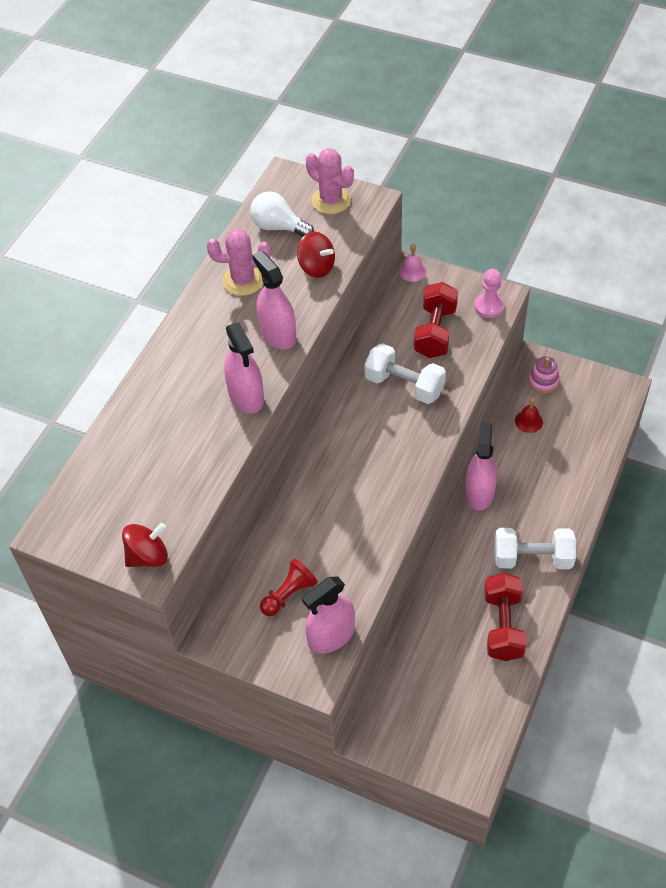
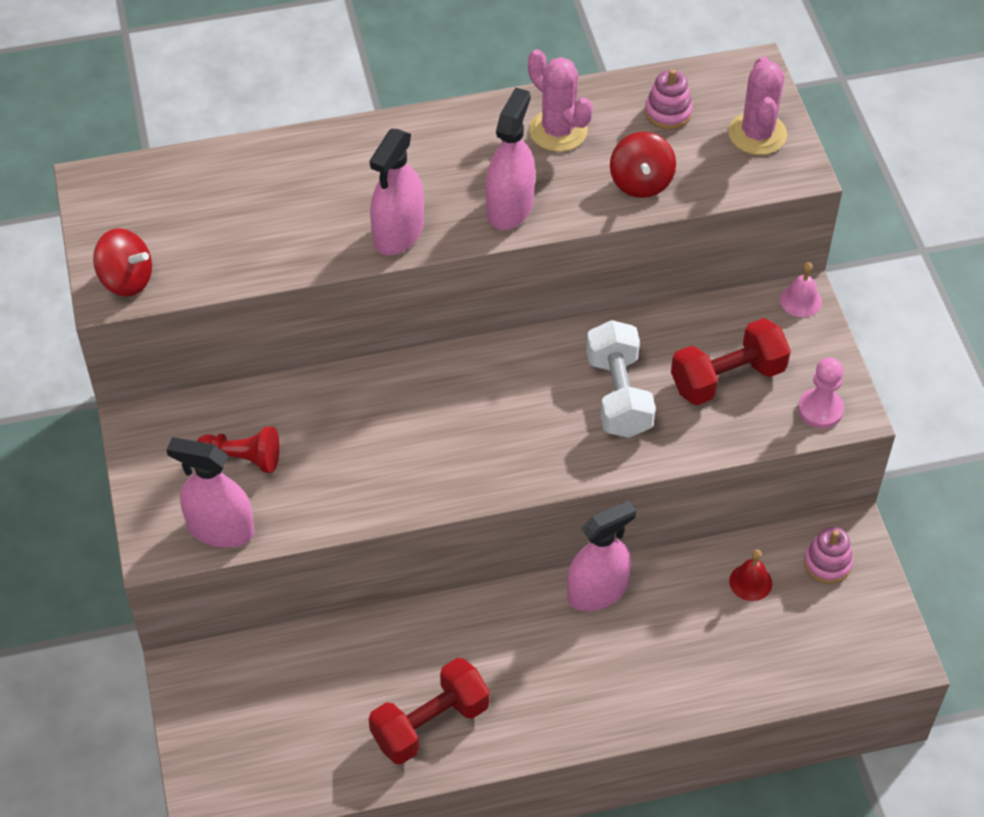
camera: 50 degrees right, 0 degrees up
(278, 227) = (668, 112): white light bulb -> pink stacking toy
(532, 558) = (550, 701): white dumbbell -> none

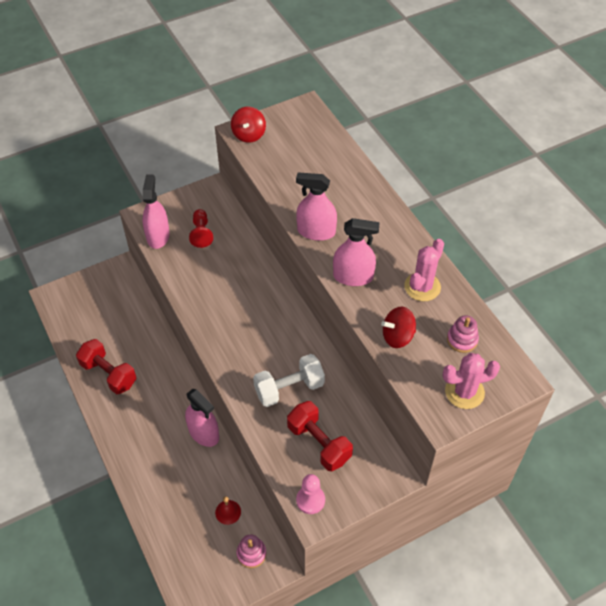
camera: 75 degrees right, 0 degrees up
(801, 300) = (394, 475): pink bell -> none

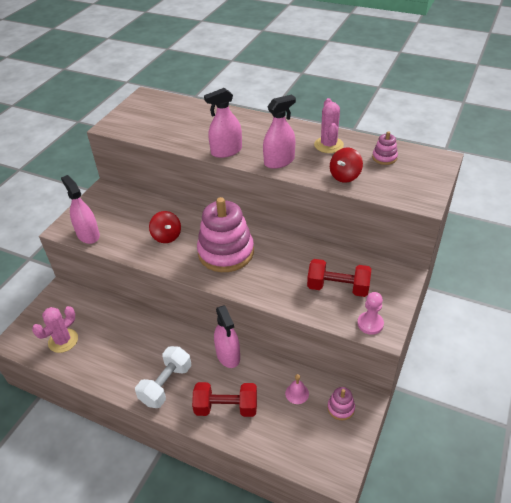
camera: 35 degrees left, 10 degrees down
(109, 374) = (114, 364): red dumbbell -> red dumbbell (226, 407)
(201, 233) = (122, 217): red pawn -> none
(204, 433) = (228, 355): pink spray bottle -> pink spray bottle turned 60 degrees clockwise
(228, 512) = (297, 393): red bell -> pink bell
(249, 135) = (118, 125): red spinning top -> red spinning top (167, 236)
(256, 335) = (226, 252): none -> pink stacking toy
(289, 388) = (283, 269): white dumbbell -> white dumbbell (166, 384)
(464, 392) = (419, 181): pink cactus -> pink cactus (63, 341)

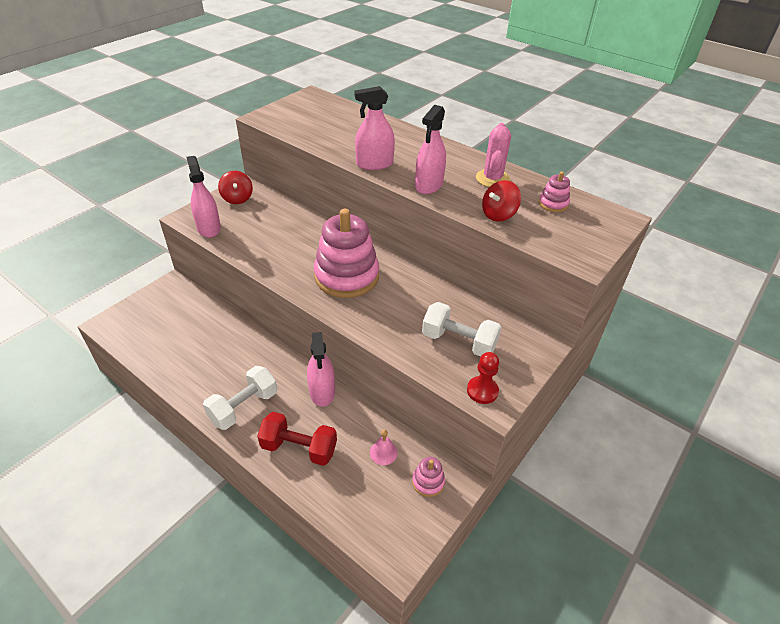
camera: 10 degrees right, 0 degrees up
(63, 341) = (155, 335): pink cactus -> none
(167, 236) = (290, 246): red spinning top -> red spinning top (237, 198)
(279, 161) = (429, 185): pink spray bottle -> pink spray bottle turned 135 degrees clockwise
(338, 288) = (459, 342): red dumbbell -> white dumbbell
(370, 324) = (482, 391): pink pawn -> red pawn

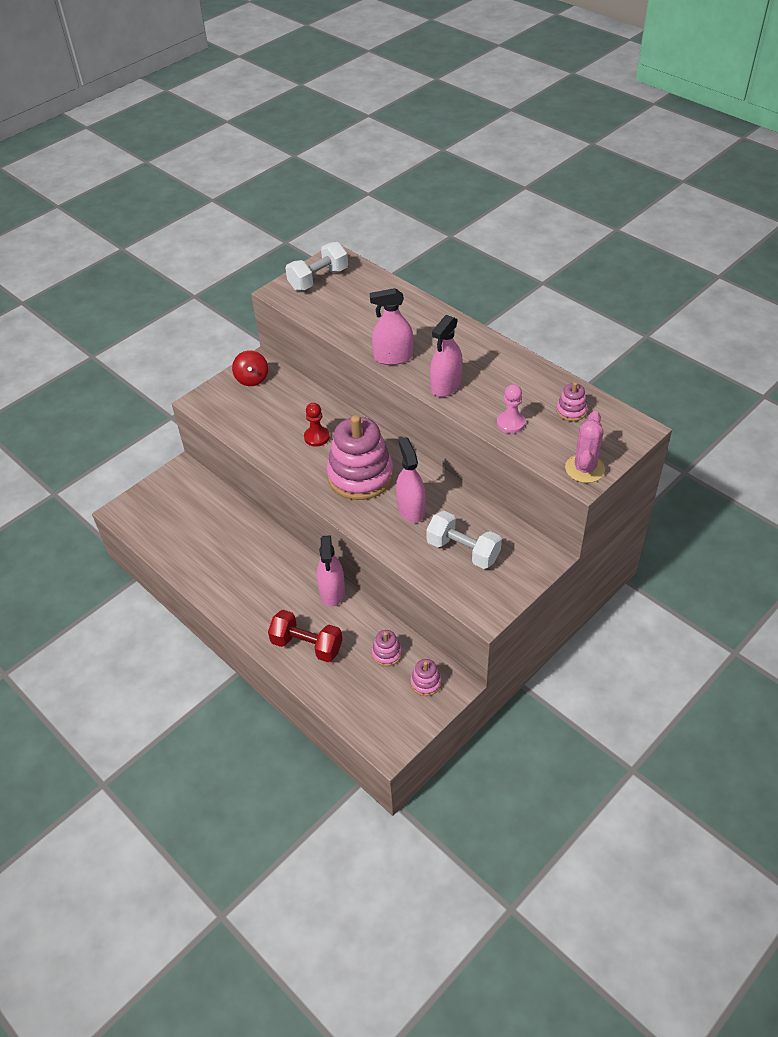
camera: 10 degrees right, 5 degrees up
(209, 228) = (222, 415): pink spray bottle -> pink spray bottle (411, 509)
(244, 407) = (255, 603): white dumbbell -> white dumbbell (318, 279)
(383, 452) = (386, 653): pink bell -> pink stacking toy
(482, 391) = (476, 600): red pawn -> red pawn (317, 437)
(492, 179) = (515, 378): pink cactus -> pink cactus (584, 469)
(498, 215) = (510, 423): red spinning top -> pink pawn

